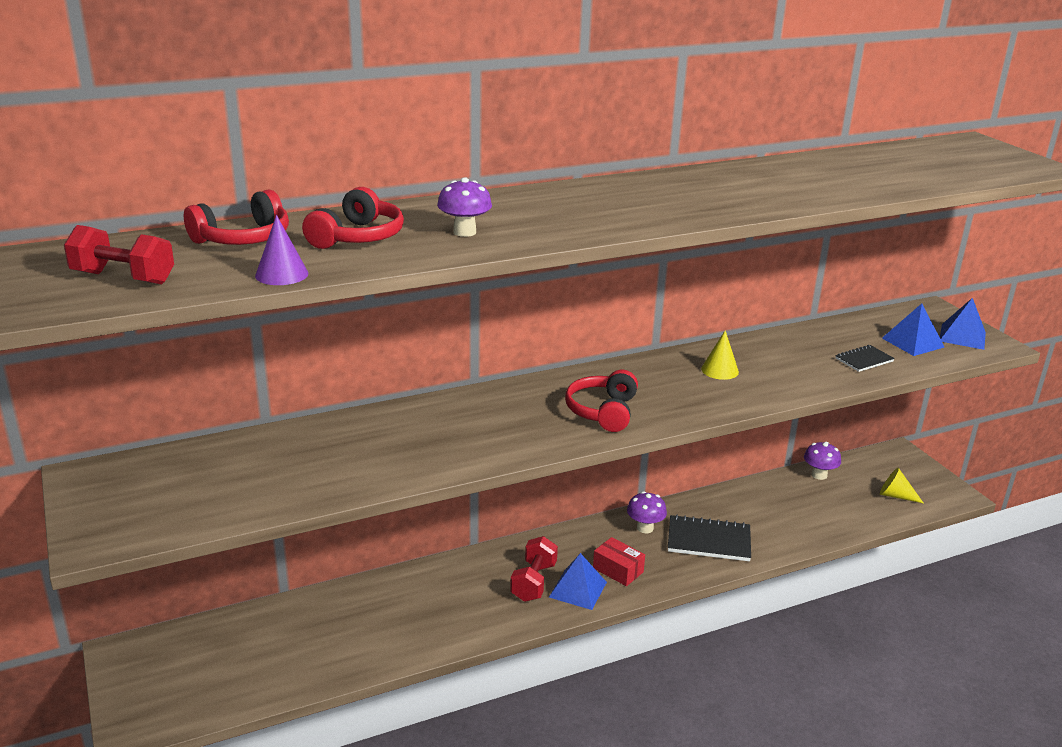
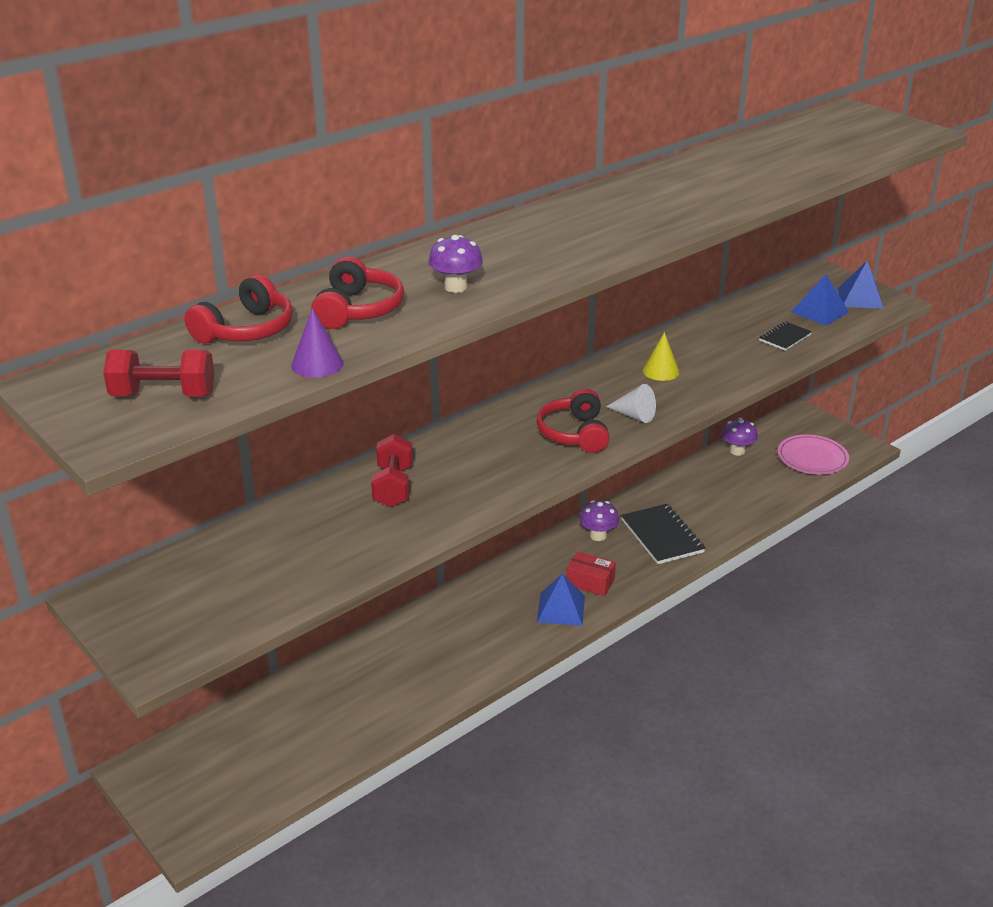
camera: 15 degrees left, 5 degrees up
(533, 582) = (516, 610): red dumbbell -> red dumbbell (393, 486)
(672, 405) = (634, 415): none -> white cone
(708, 541) = (662, 536): black notebook -> black notebook turned 75 degrees clockwise
(895, 496) = (812, 458): yellow cone -> pink plate

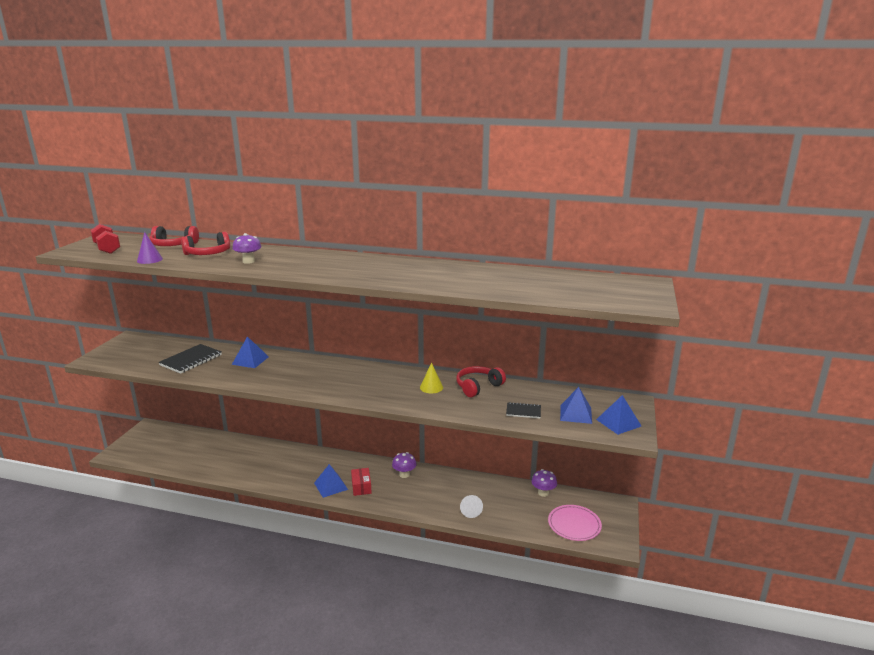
camera: 55 degrees right, 10 degrees down
(393, 486) = (250, 360): red dumbbell -> blue pyramid
(574, 433) = (338, 384): red headphones -> red headphones (478, 387)
(634, 415) = (374, 393): white cone -> white cone (470, 510)
(662, 536) = (426, 495): black notebook -> black notebook (191, 360)

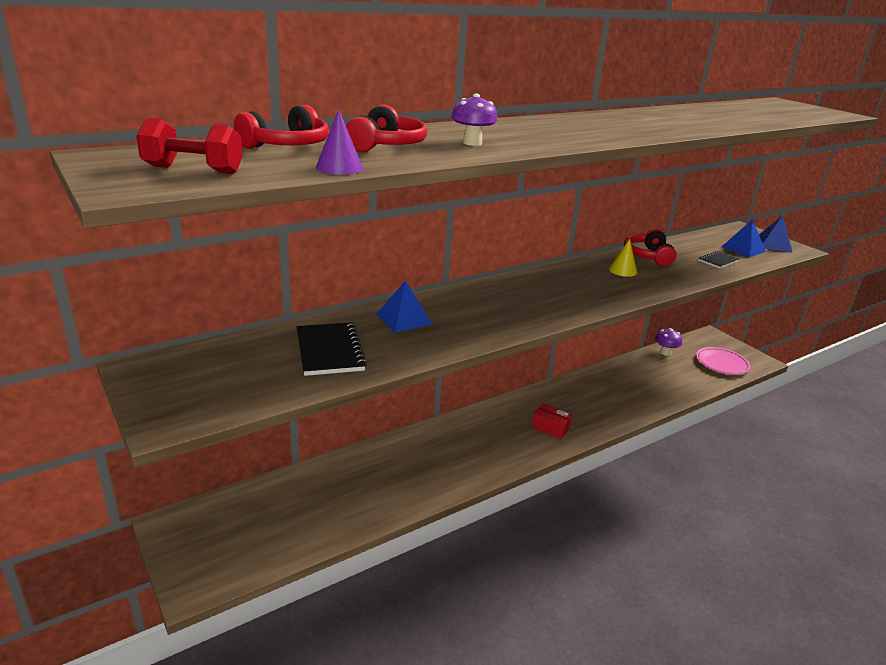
camera: 50 degrees left, 5 degrees up
(330, 486) = (526, 444): blue pyramid -> none
(404, 474) = (559, 396): purple mushroom -> none
(470, 510) = (655, 393): white cone -> none

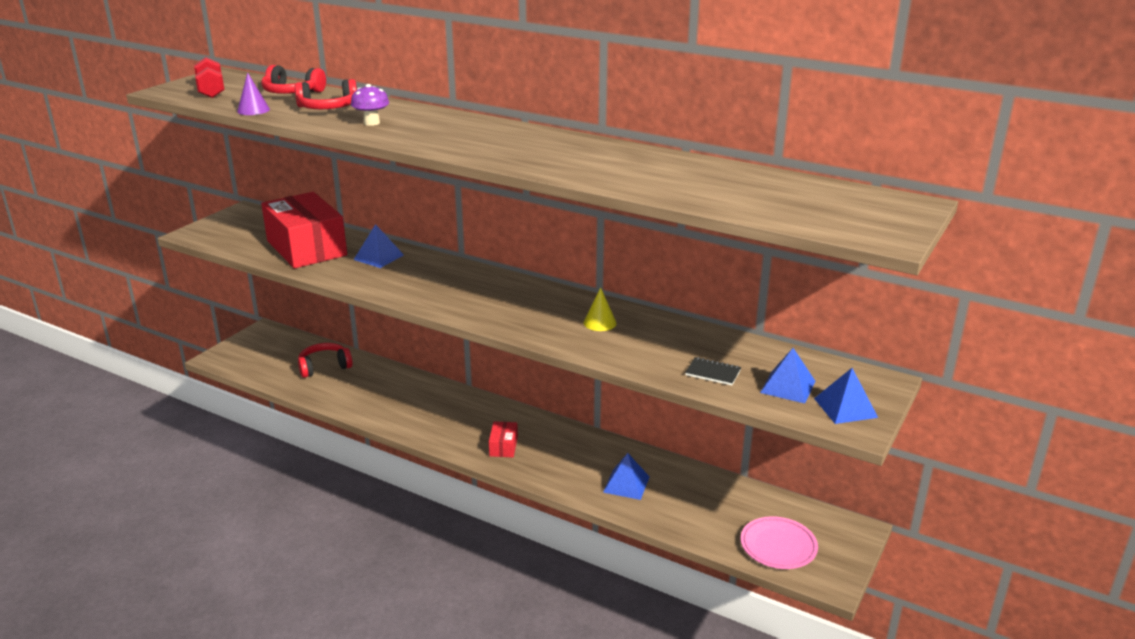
camera: 65 degrees right, 0 degrees up
(329, 351) = (306, 248): black notebook -> red box
(632, 391) = (626, 484): none -> blue pyramid
(648, 256) = (665, 330): red headphones -> red headphones (324, 367)
(665, 353) = (751, 495): purple mushroom -> none

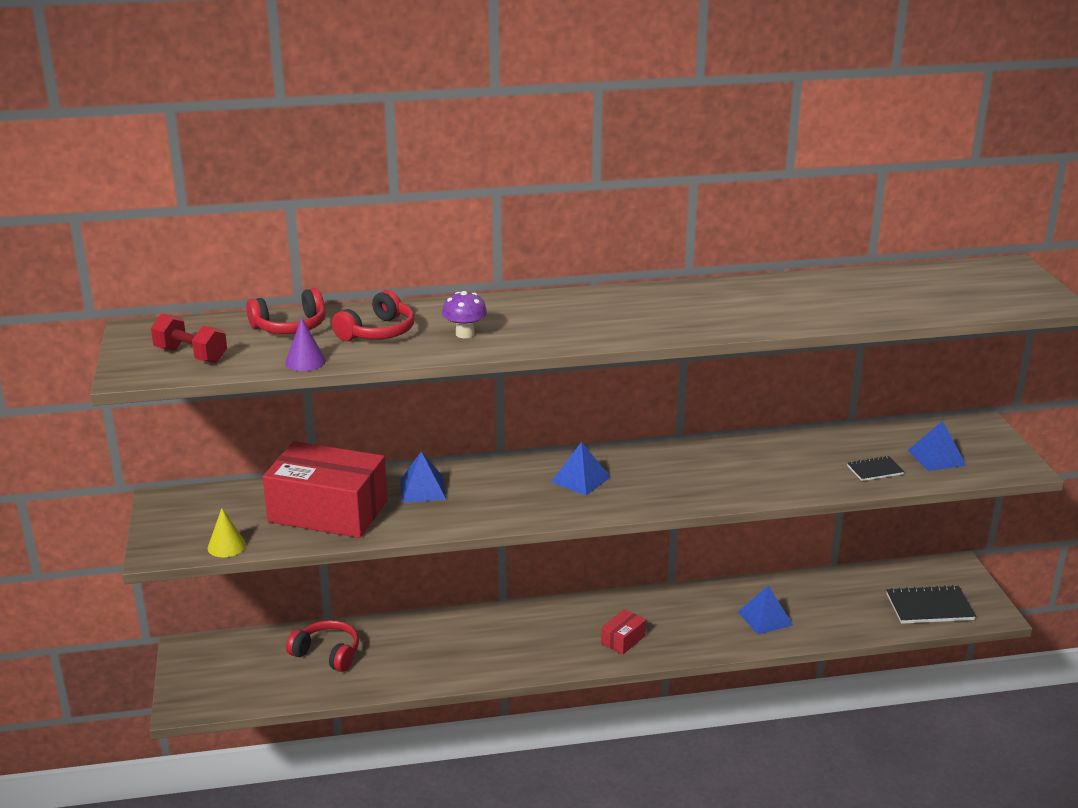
camera: 40 degrees left, 0 degrees up
(324, 367) = (327, 654): red headphones -> red headphones turned 90 degrees clockwise
(503, 446) = (623, 640): red box -> red box turned 75 degrees clockwise
(600, 323) = (728, 466): yellow cone -> yellow cone (226, 546)
(778, 546) = (929, 607): pink plate -> black notebook
(845, 407) = (993, 456): blue pyramid -> blue pyramid (580, 479)

